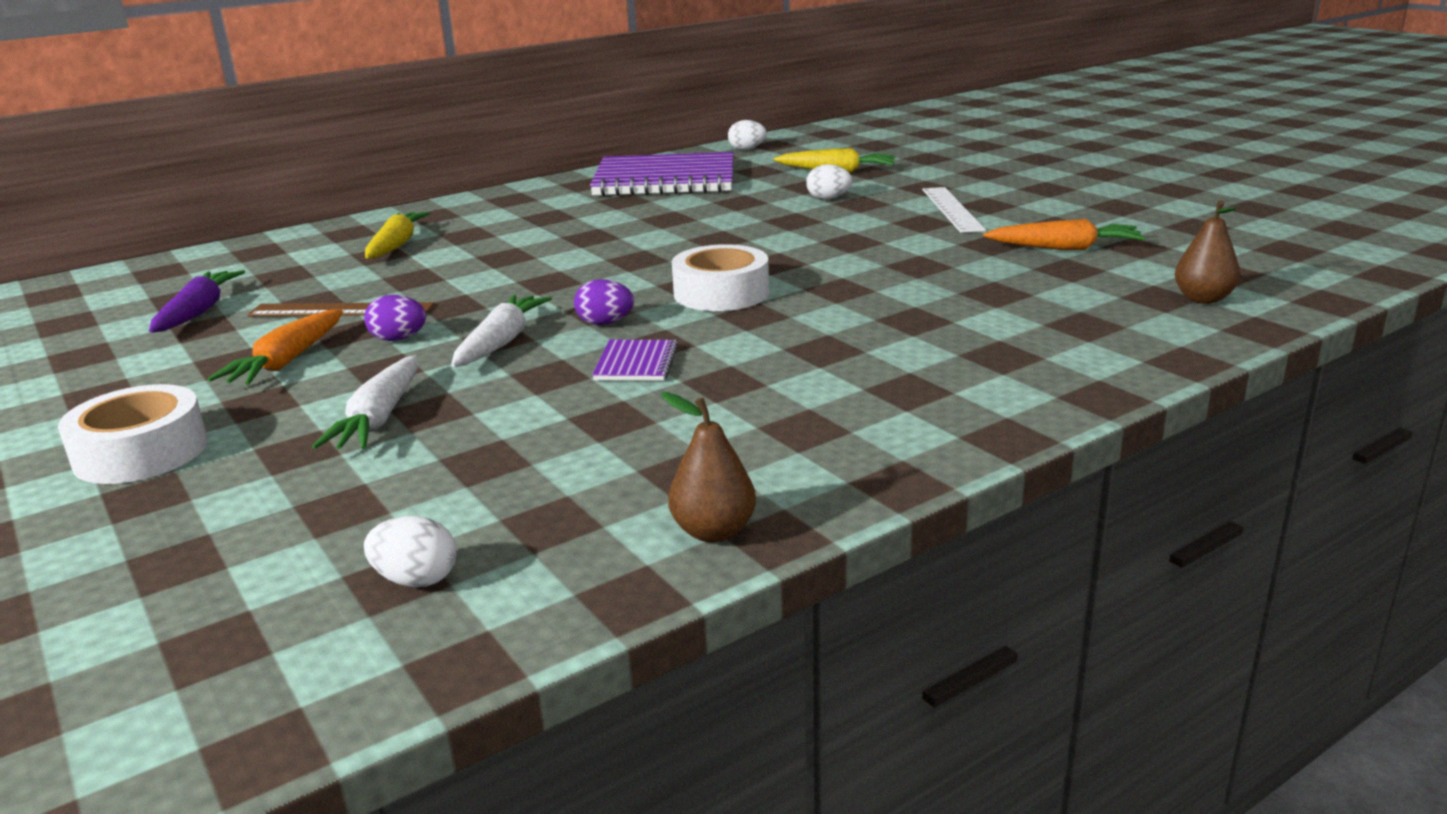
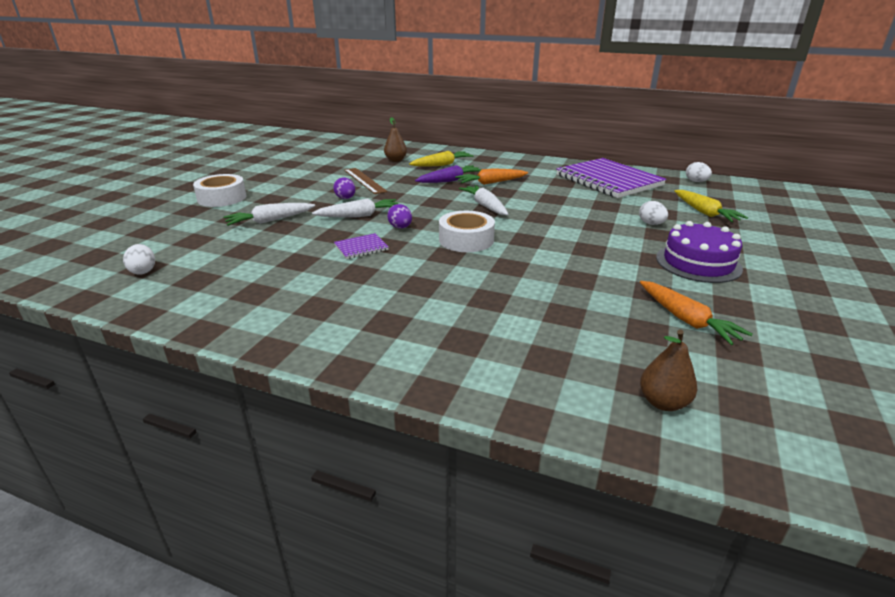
camera: 55 degrees right, 5 degrees up
(198, 312) = (340, 163): purple carrot -> purple carrot (450, 180)
(287, 361) = (309, 190): orange carrot -> orange carrot (491, 183)
(623, 257) = (485, 206): none -> white carrot
(713, 532) = (200, 316): brown pear -> brown pear (395, 160)
(952, 209) = (698, 263): white ruler -> purple cake

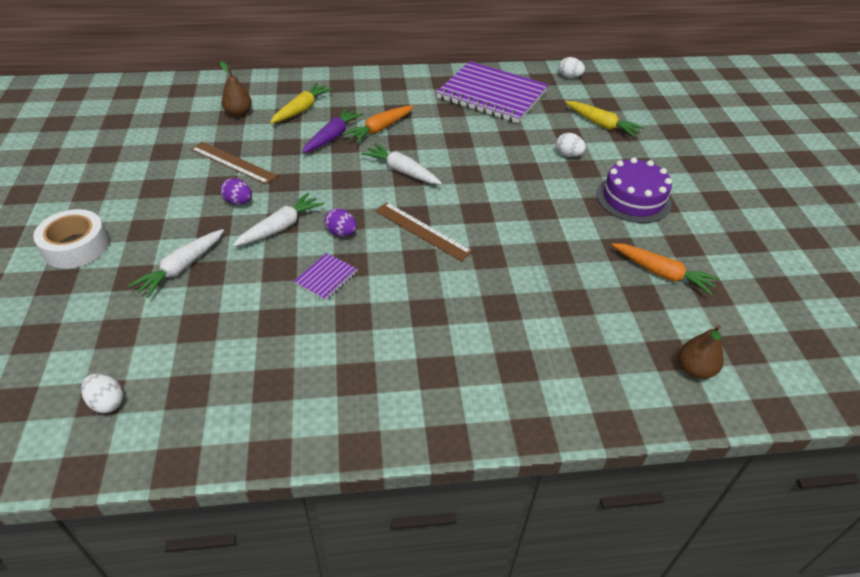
camera: 30 degrees left, 15 degrees up
(466, 240) = (422, 231): white tape -> brown ruler

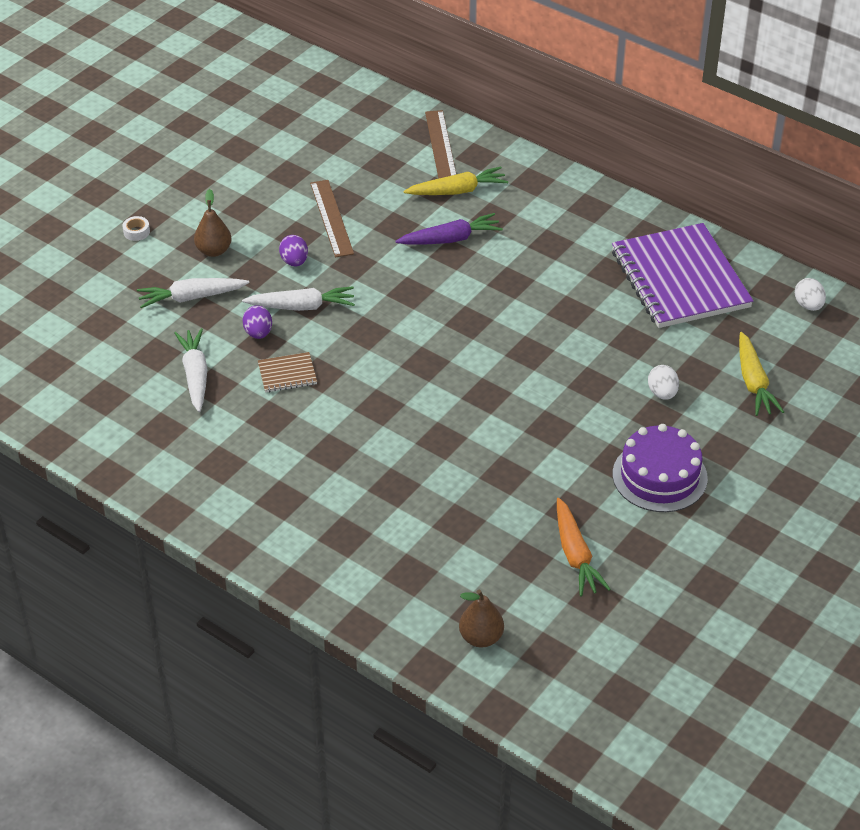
camera: 45 degrees right, 0 degrees up
(76, 246) = (136, 232): white tape -> white tape, size x0.42
(107, 402) = (50, 371): white egg -> none
(238, 113) = (393, 164): brown pear -> brown pear (214, 251)
(326, 278) = (287, 374): purple notebook -> brown notebook
(341, 233) = (344, 342): purple egg -> purple egg (258, 333)
(379, 129) = (506, 256): orange carrot -> none
(402, 171) = (470, 313): white carrot -> white carrot (195, 375)
(422, 231) = (414, 382): brown ruler -> brown ruler (440, 146)

